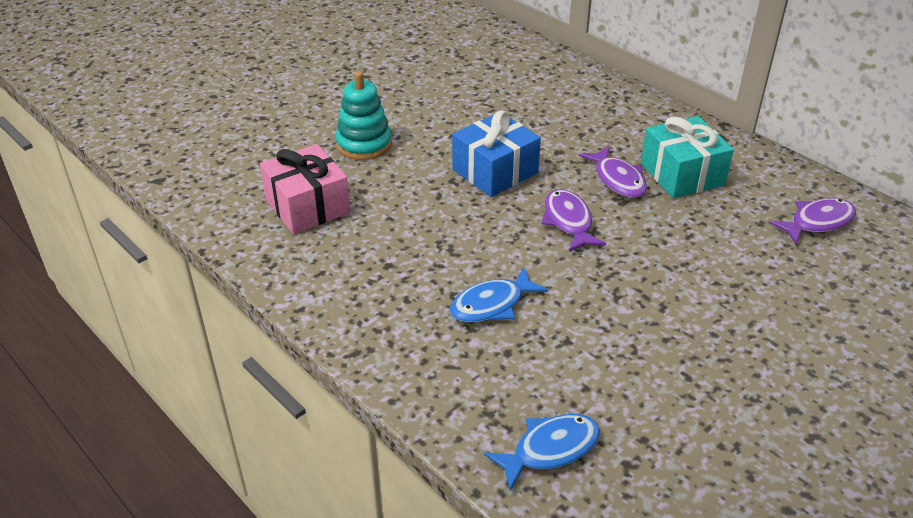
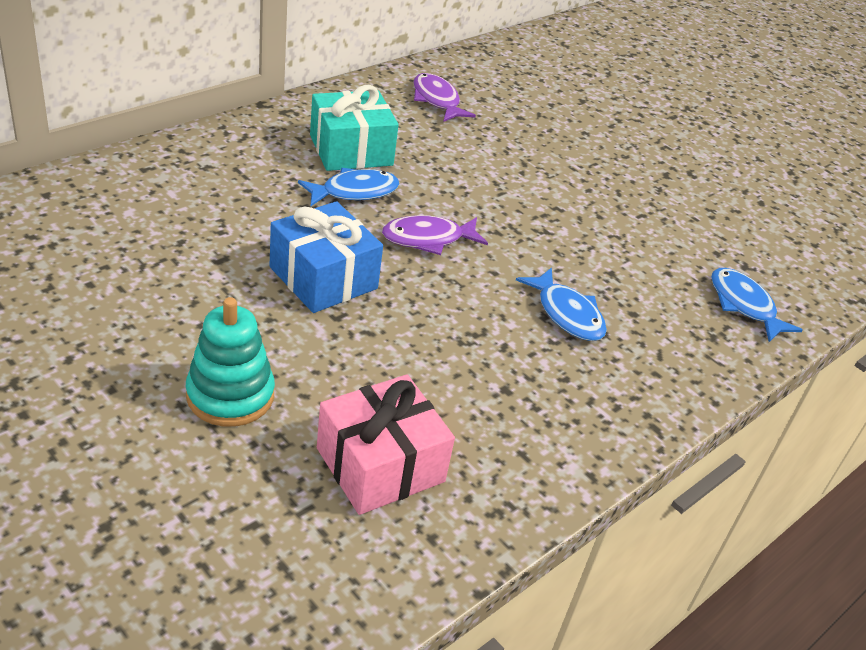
camera: 95 degrees left, 0 degrees up
(617, 179) = (354, 192): purple fish -> blue fish

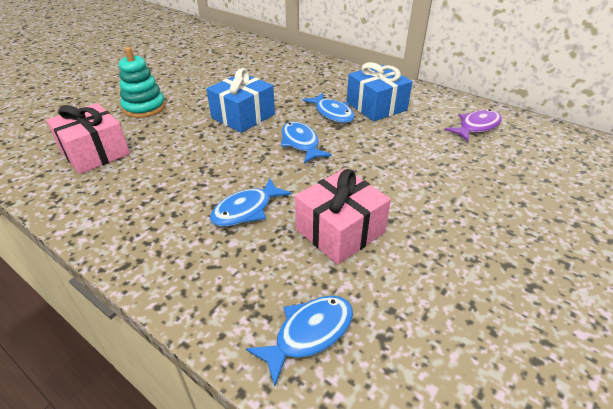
camera: 85 degrees right, 0 degrees up
(351, 150) = (376, 106): turquoise gift -> blue gift
(428, 239) = (301, 143): purple fish -> blue fish
(612, 253) = (340, 231): none -> pink gift

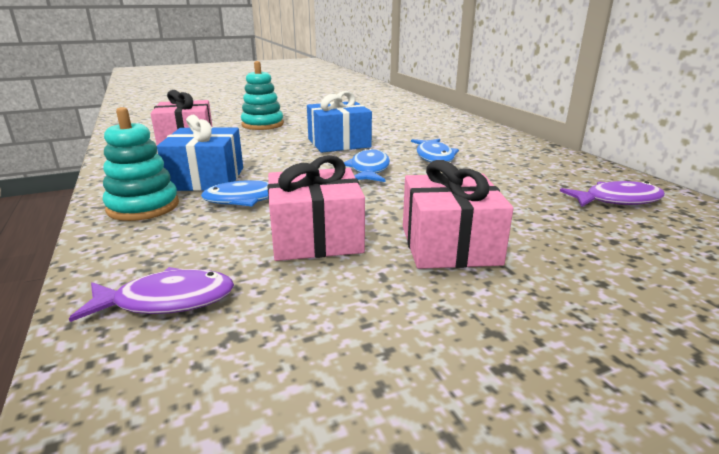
camera: 30 degrees right, 15 degrees down
(166, 252) = (143, 207): none -> turquoise stacking toy
(309, 334) = (167, 301): blue fish -> purple fish
(376, 106) = (495, 161): blue gift -> blue gift (206, 179)
(425, 204) = (449, 245): none -> pink gift

